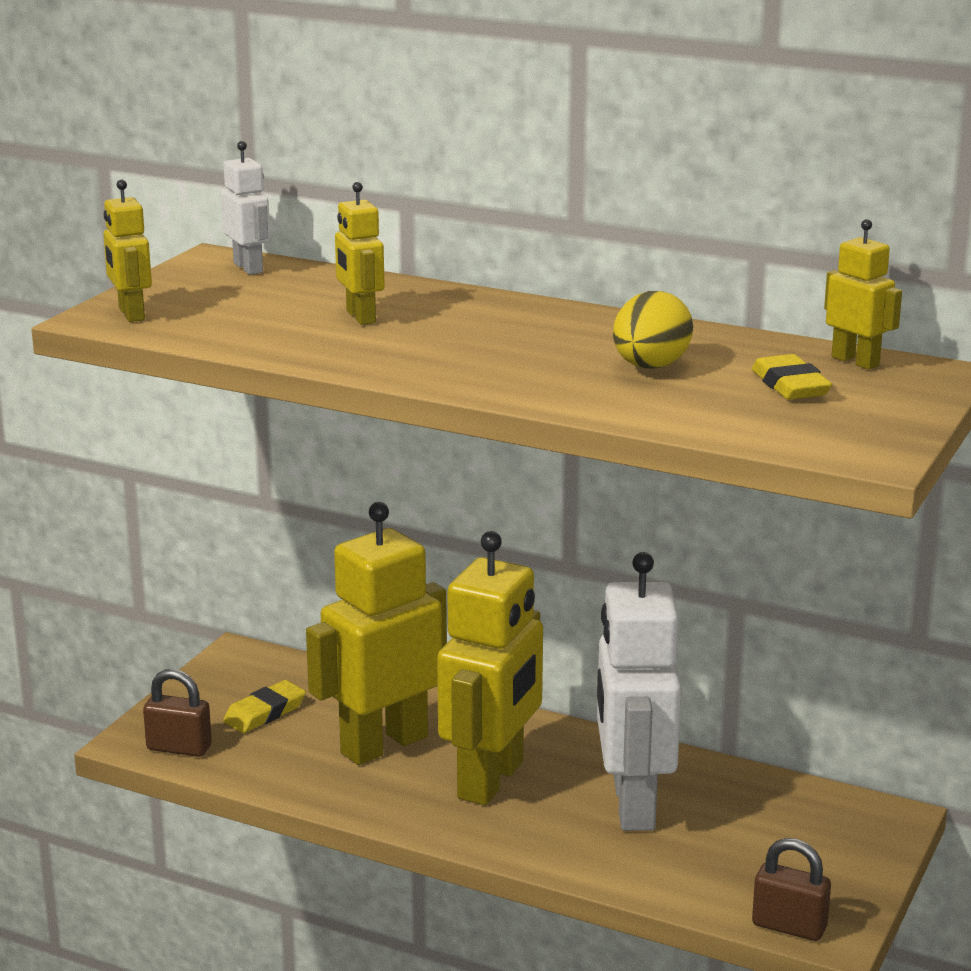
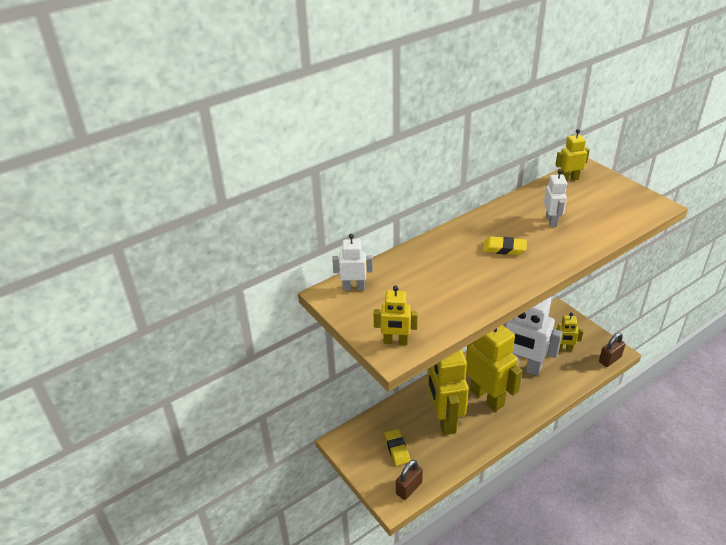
camera: 60 degrees left, 15 degrees up
(360, 317) = (448, 273): yellow robot -> yellow robot (563, 349)
(650, 367) = (551, 221): yellow egg -> white robot
(790, 385) = (586, 199): yellow eraser -> yellow eraser (504, 249)

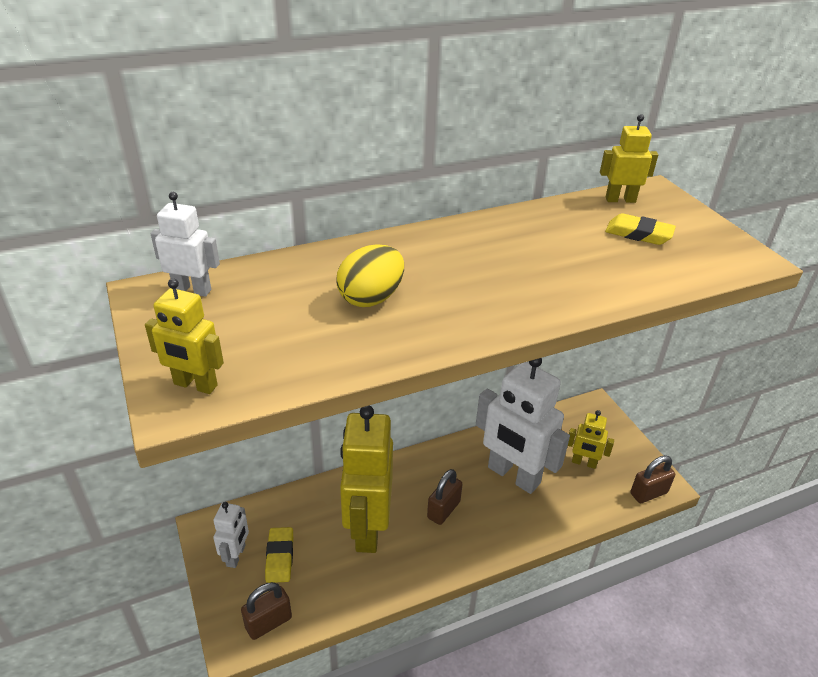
camera: 10 degrees right, 0 degrees up
(459, 272) = (371, 298): none -> yellow egg
(487, 397) = (443, 510): yellow robot -> brown padlock
(504, 249) = (464, 277): yellow eraser -> yellow eraser (638, 234)
(551, 221) = (562, 251): white robot -> white robot (236, 555)

